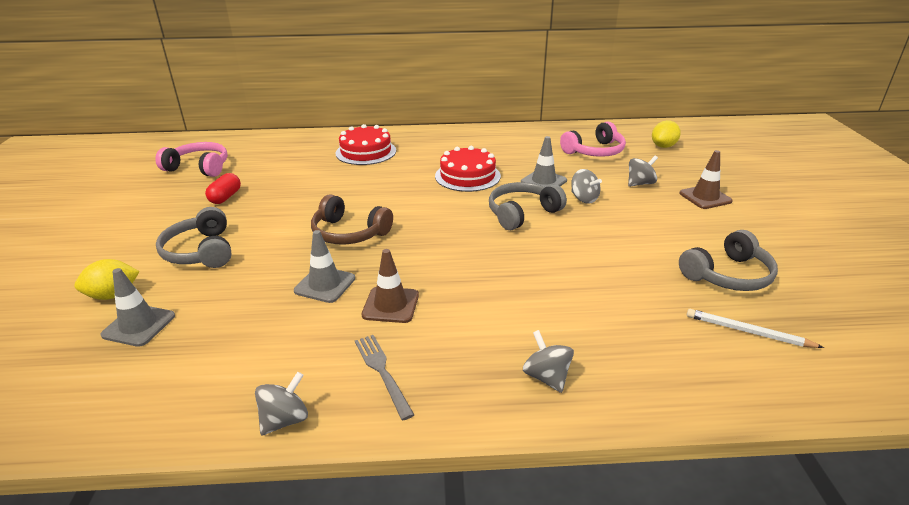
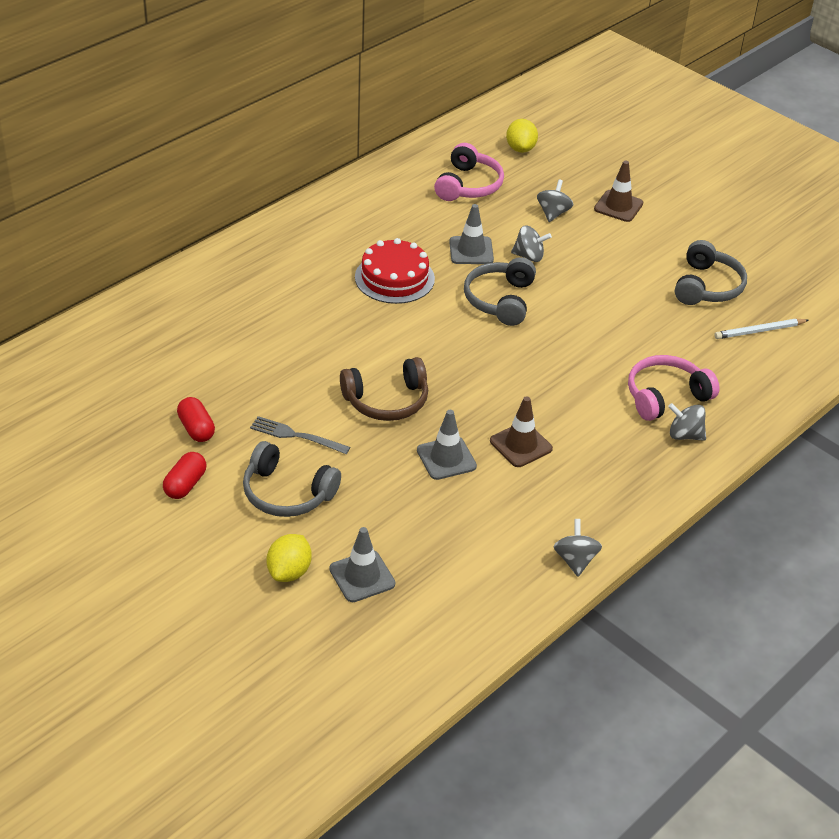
camera: 45 degrees left, 10 degrees up
(166, 219) = (185, 485): none -> red capsule
(199, 167) = (89, 410): pink headphones -> pink headphones (665, 396)
(366, 152) = (242, 295): red cake -> none
(381, 371) = (586, 494): grey fork -> grey fork (295, 435)

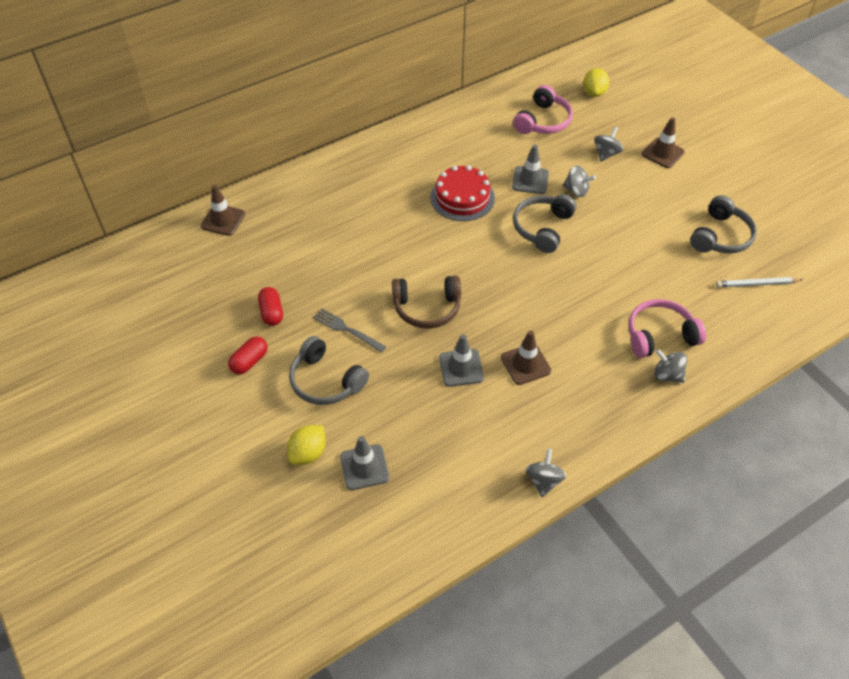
camera: 15 degrees right, 10 degrees up
(100, 334) = (223, 220): none -> brown traffic cone

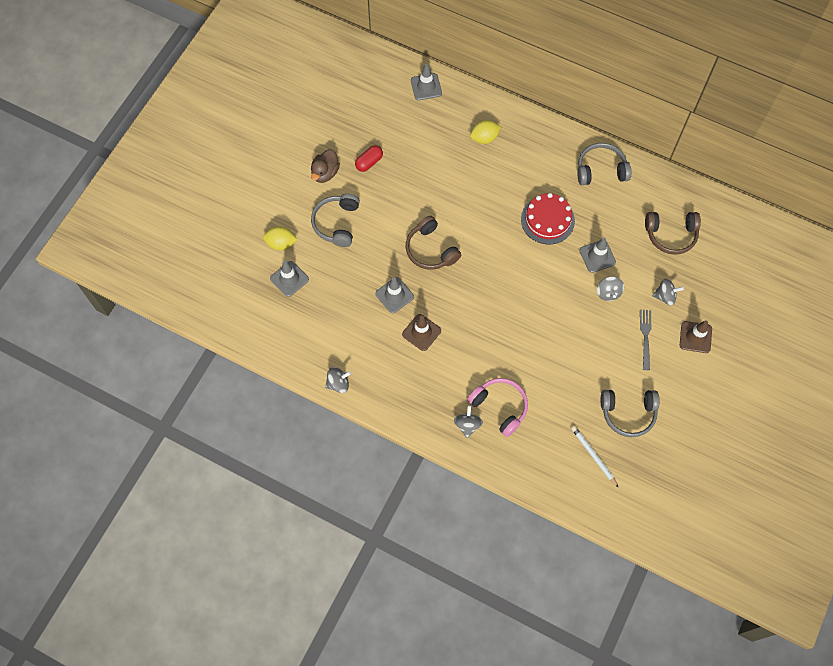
camera: 60 degrees right, 15 degrees up
(223, 220) = (426, 87): brown traffic cone -> grey traffic cone
(249, 361) = (325, 173): red capsule -> brown duck
(346, 329) = (383, 212): grey fork -> grey fork (645, 336)
(542, 228) = (553, 287): grey headphones -> grey headphones (601, 170)
(543, 121) = (671, 235): pink headphones -> brown headphones
(594, 93) = (734, 256): yellow lemon -> yellow lemon (484, 138)

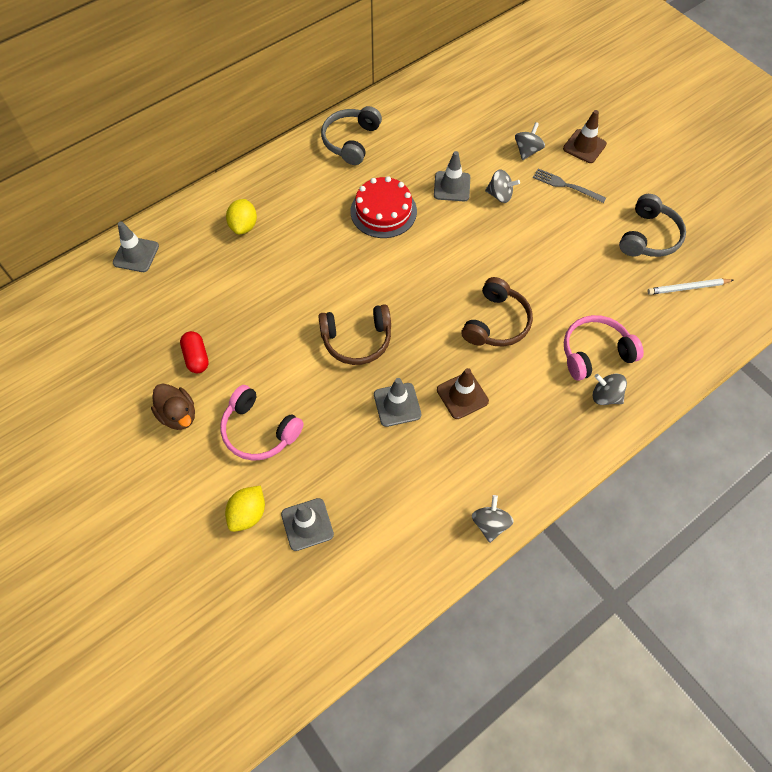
camera: 65 degrees left, 5 degrees down
(337, 223) = (259, 430): grey headphones -> pink headphones
(671, 235) = (460, 117): brown headphones -> brown headphones (496, 322)

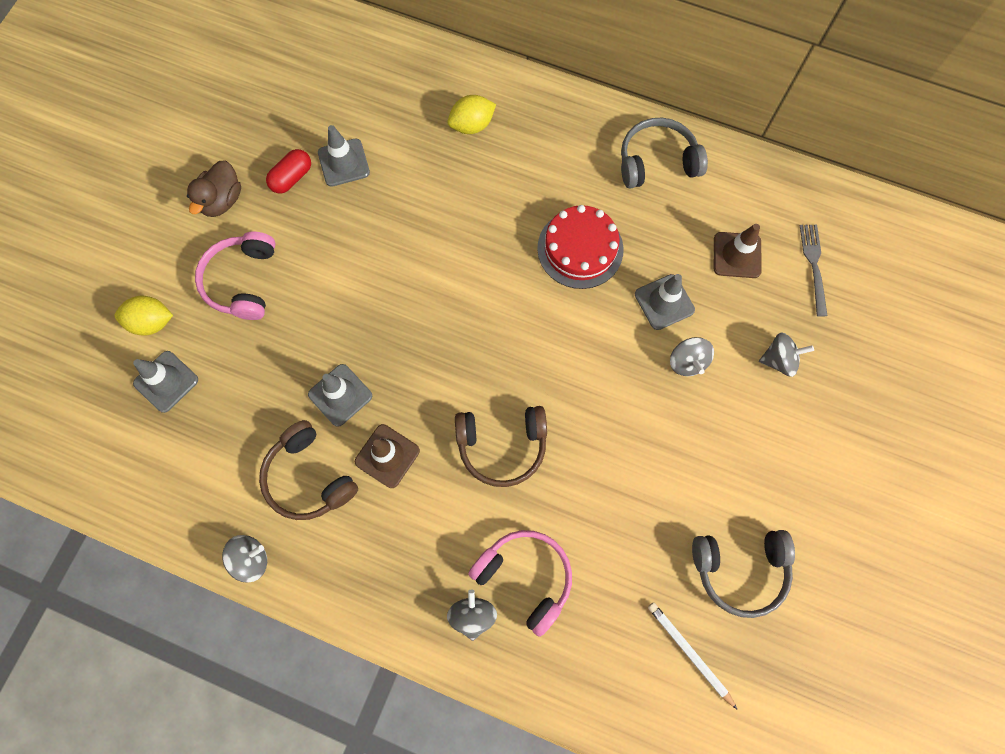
camera: 60 degrees right, 10 degrees up
(136, 254) = (377, 53): grey traffic cone -> grey traffic cone (344, 163)
(357, 340) = (396, 313): brown headphones -> brown headphones (309, 477)
(565, 185) = (754, 431): grey fork -> grey fork (813, 265)
(584, 146) = (835, 425): brown traffic cone -> brown traffic cone (737, 255)

